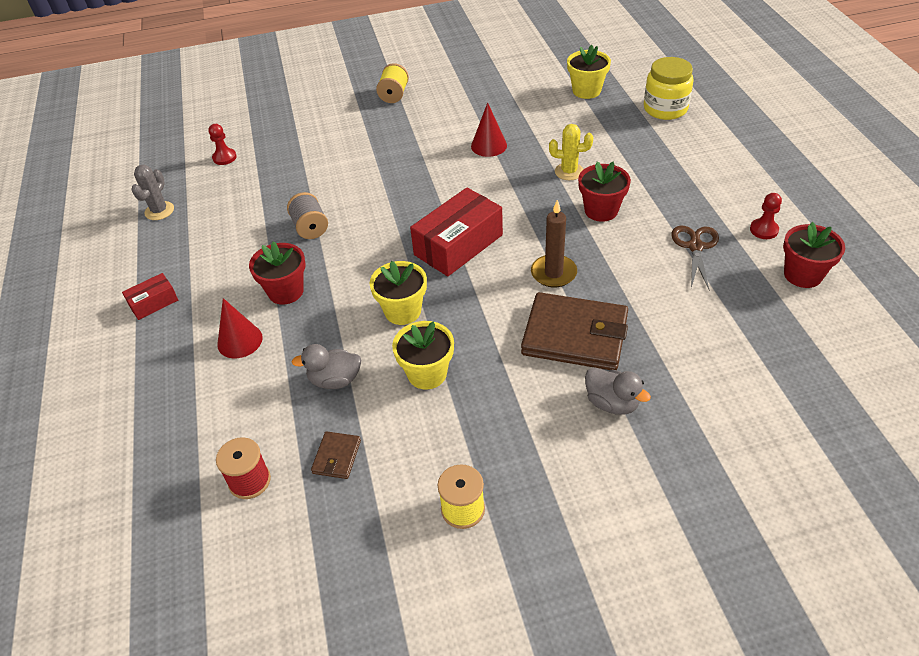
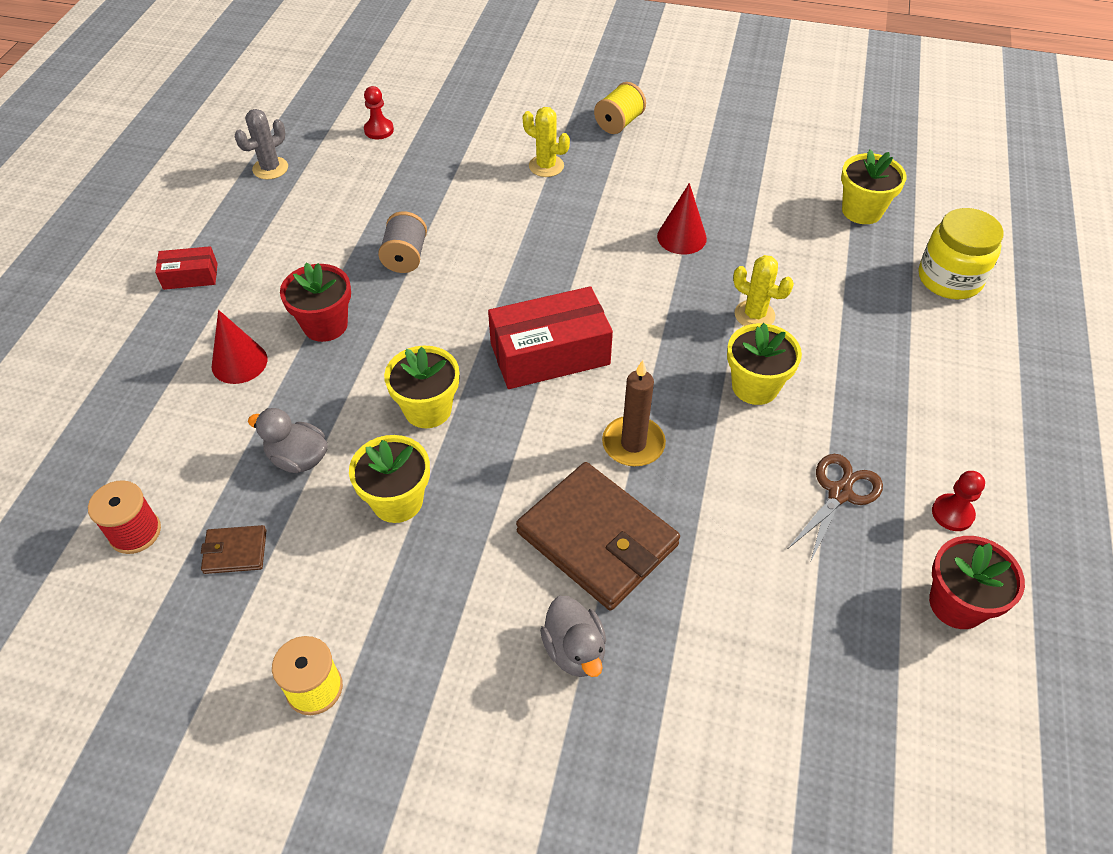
camera: 25 degrees right, 5 degrees up
(336, 457) = (235, 551): brown wallet -> brown wallet turned 45 degrees clockwise
(365, 137) = (546, 166): none -> yellow cactus
(601, 210) = (755, 386): red flower pot -> yellow flower pot

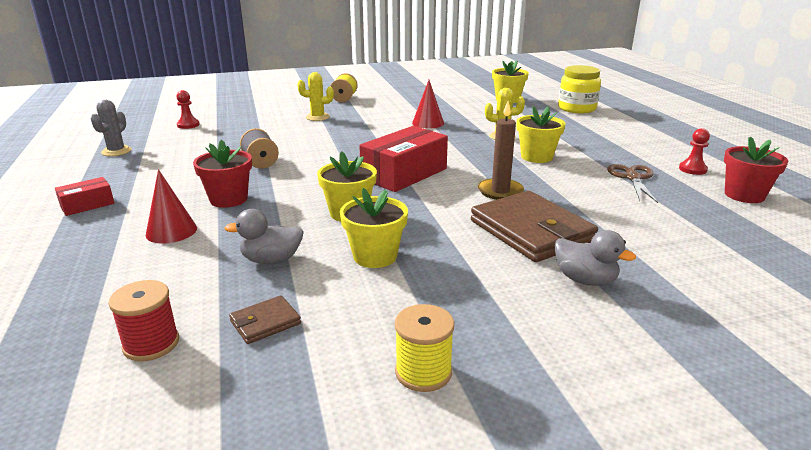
camera: 30 degrees left, 25 degrees down
(597, 539) = (531, 231): brown wallet -> brown wallet turned 45 degrees clockwise

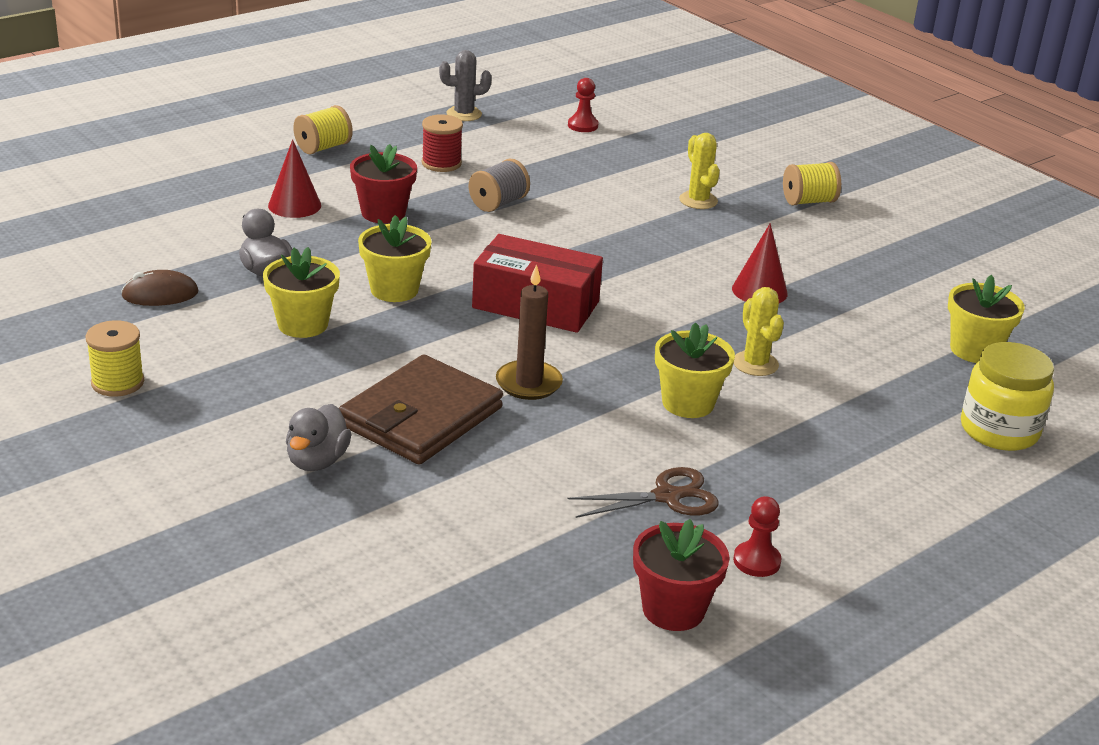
camera: 65 degrees right, 5 degrees up
(87, 205) = (323, 147): red box -> yellow spool
(151, 344) = (112, 255): red spool -> red spool (441, 163)
(265, 322) = (160, 294): brown wallet -> brown mouse

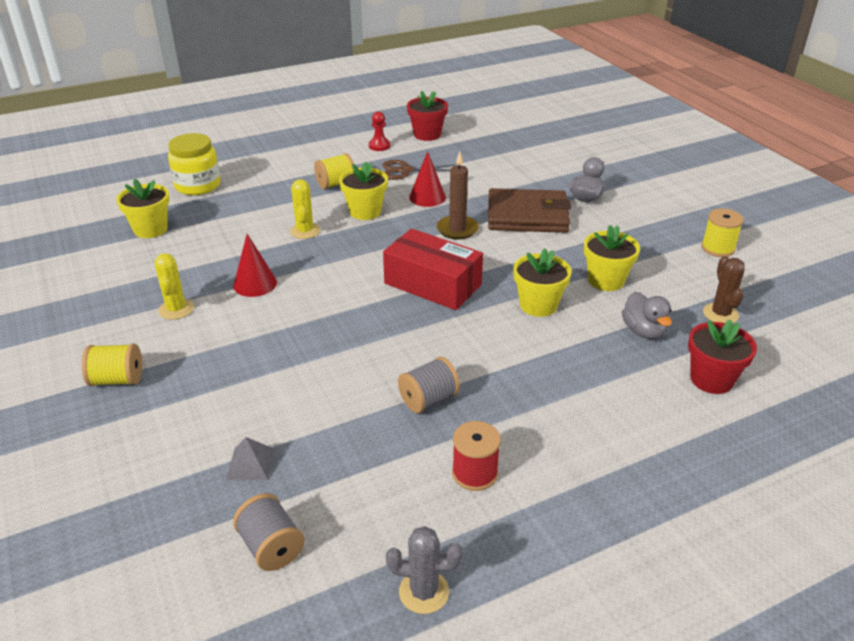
camera: 165 degrees left, 5 degrees up
(160, 294) = (720, 314): brown mouse -> brown cactus
(294, 205) = (633, 412): red cone -> red cone (427, 197)
(323, 147) = (615, 518): yellow spool -> yellow spool (336, 184)
(383, 213) = (544, 394): red flower pot -> red flower pot (711, 379)
(421, 416) = (527, 216): brown wallet -> brown wallet turned 45 degrees clockwise
(582, 125) = (271, 547): red pawn -> grey spool
(632, 160) = (251, 464): none -> grey pyramid
(698, 200) = (226, 389): yellow cactus -> yellow cactus (176, 309)

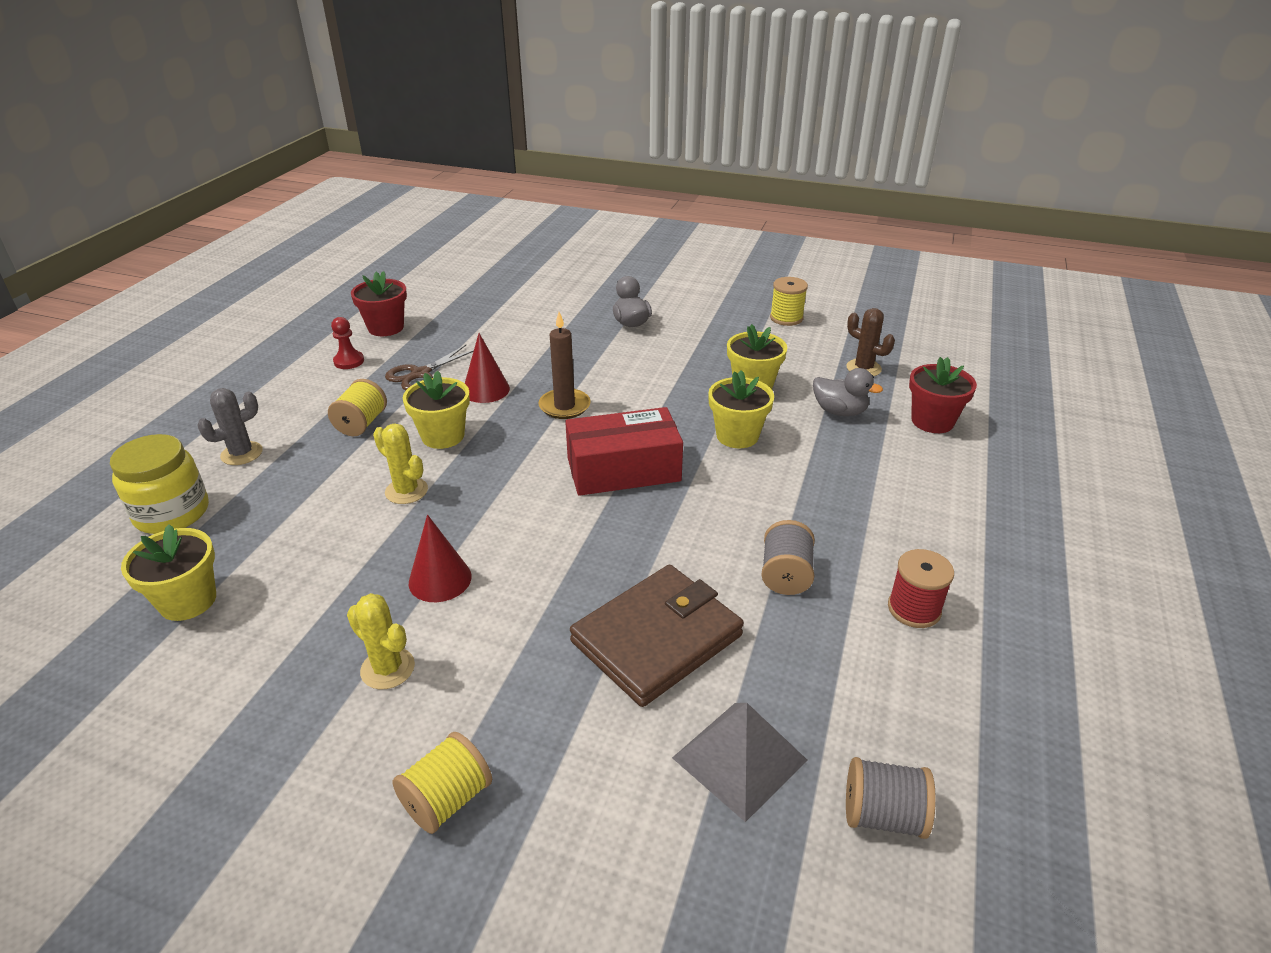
camera: 45 degrees left, 0 degrees up
(251, 464) = (739, 758): grey pyramid -> grey pyramid, size x1.70
(424, 592) = (1035, 735): grey cactus -> grey cactus (241, 453)
(527, 216) = (606, 362): brown wallet -> brown wallet (657, 638)

